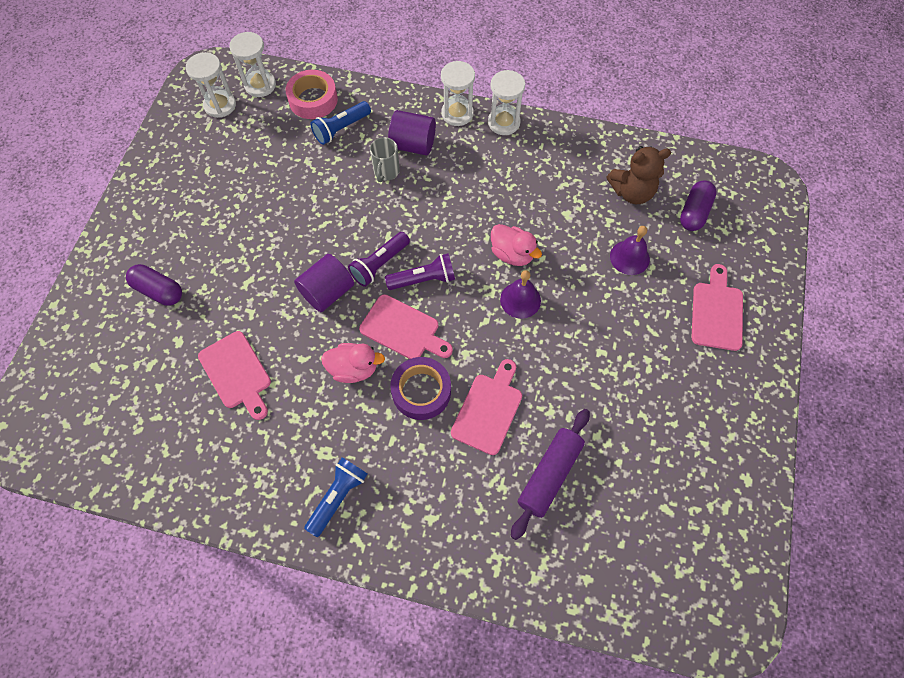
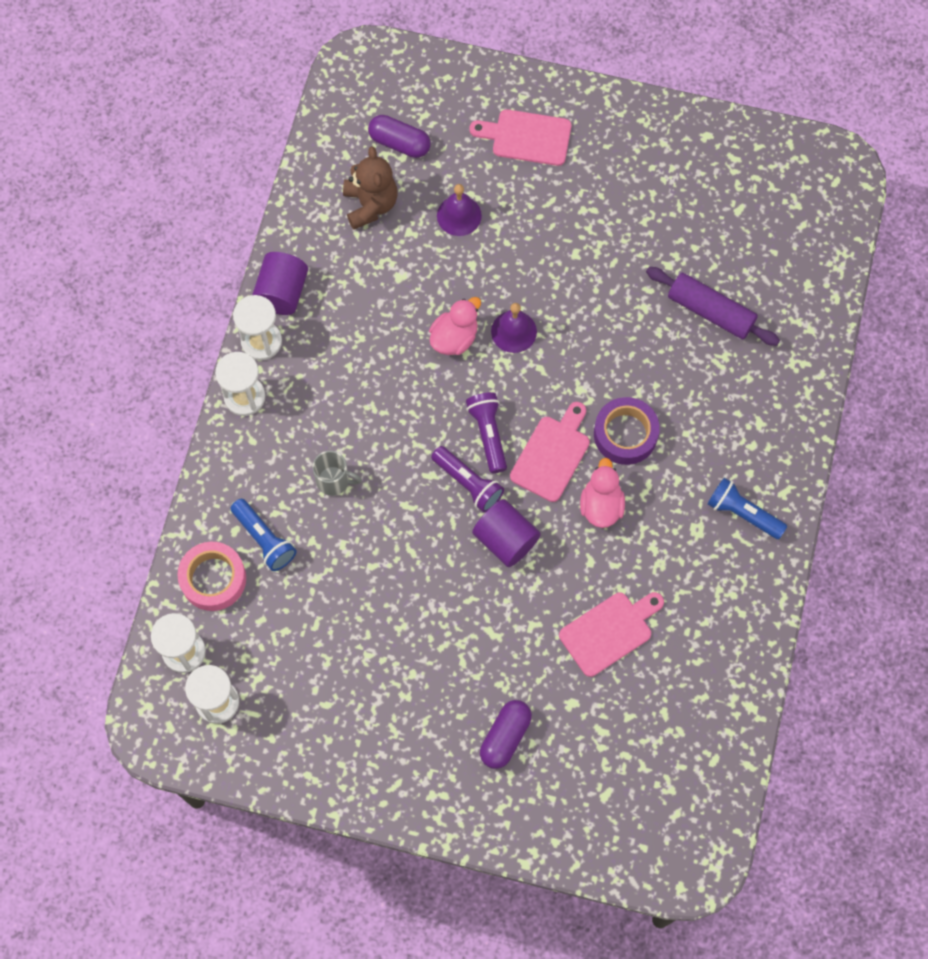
camera: 90 degrees left, 5 degrees up
(413, 145) = (293, 450): purple cylinder -> purple cylinder (282, 292)
(488, 410) = (644, 367): pink cutting board -> none

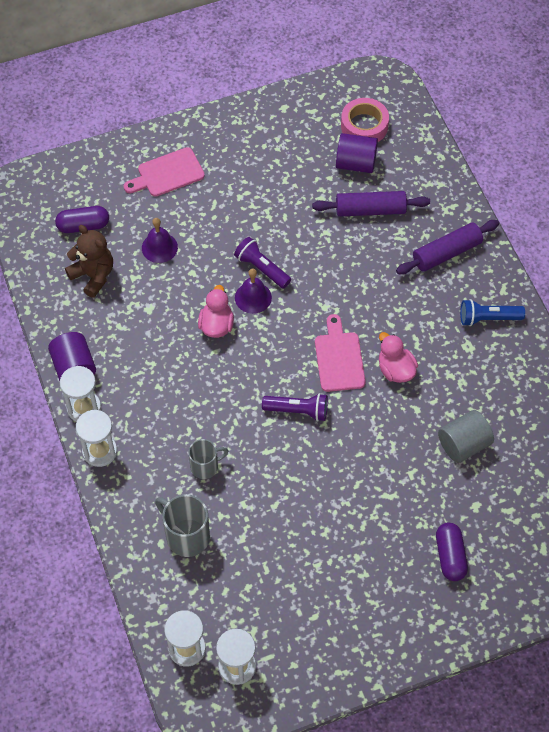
camera: 35 degrees left, 10 degrees down
(213, 579) = (170, 585): pink tape -> pink tape (364, 126)
(264, 539) = (186, 536): blue flashlight -> grey mug
(488, 434) = (286, 371): purple flashlight -> purple flashlight (261, 268)
(505, 540) = (351, 430): purple cylinder -> purple cylinder (355, 163)
(609, 631) = (463, 444): pink cutting board -> grey cylinder
(625, 434) = (376, 316): purple tape -> none
(755, 412) = (447, 253): none -> purple rolling pin

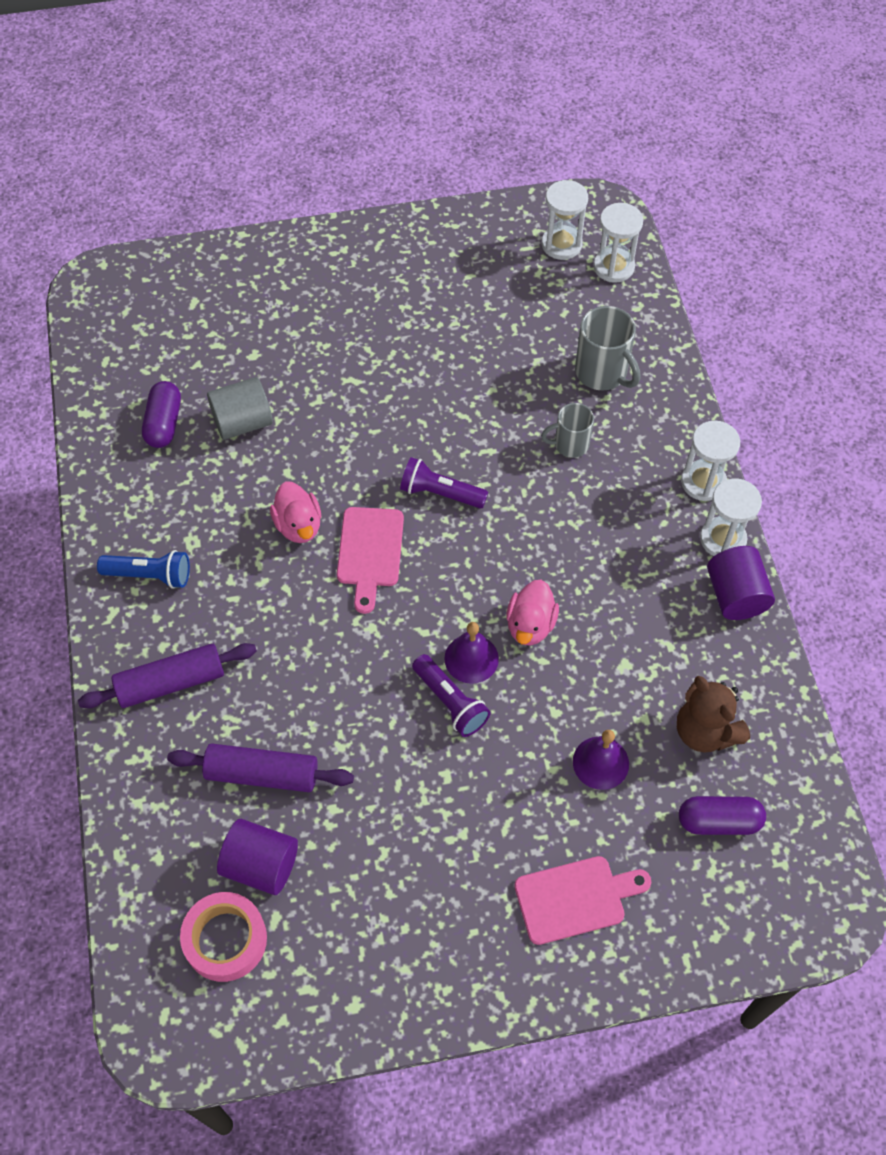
camera: 170 degrees left, 0 degrees up
(450, 556) = (301, 310): purple capsule -> purple capsule (164, 423)

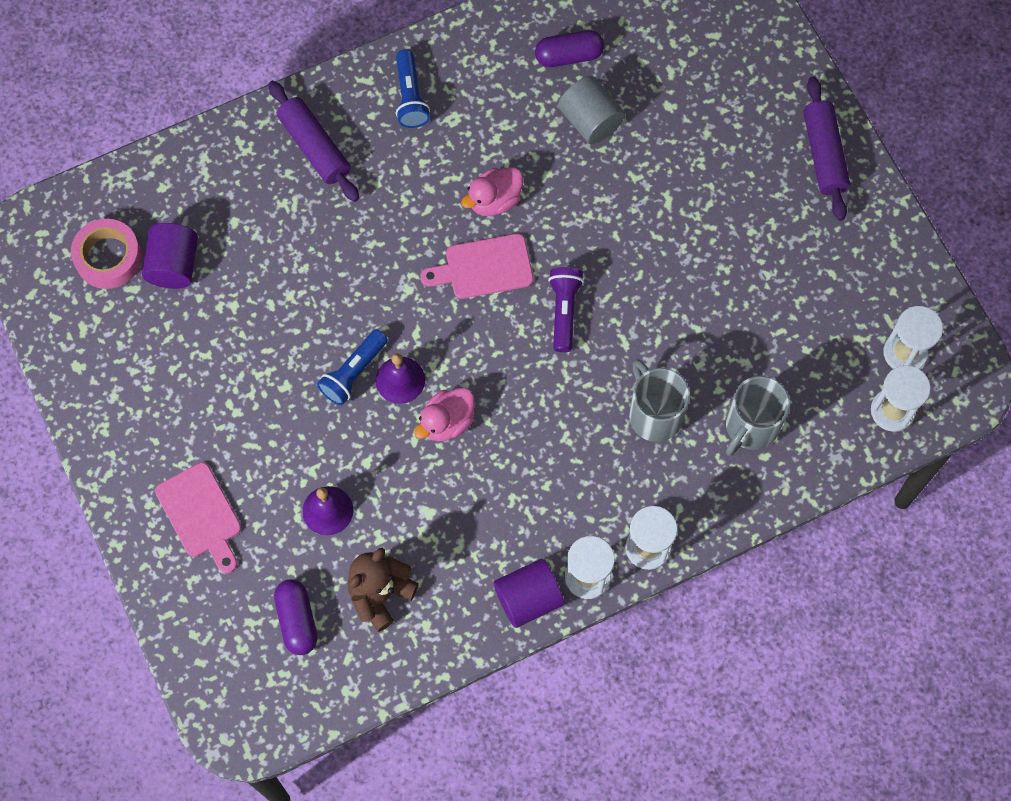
camera: 75 degrees right, 10 degrees up
(262, 774) = (250, 242): purple rolling pin -> purple rolling pin (823, 154)
(450, 702) = (353, 373): purple flashlight -> blue flashlight
(530, 625) = (447, 422): pink duck -> pink duck turned 45 degrees counterclockwise
(570, 444) = (654, 414): grey mug -> grey mug, size x1.55

